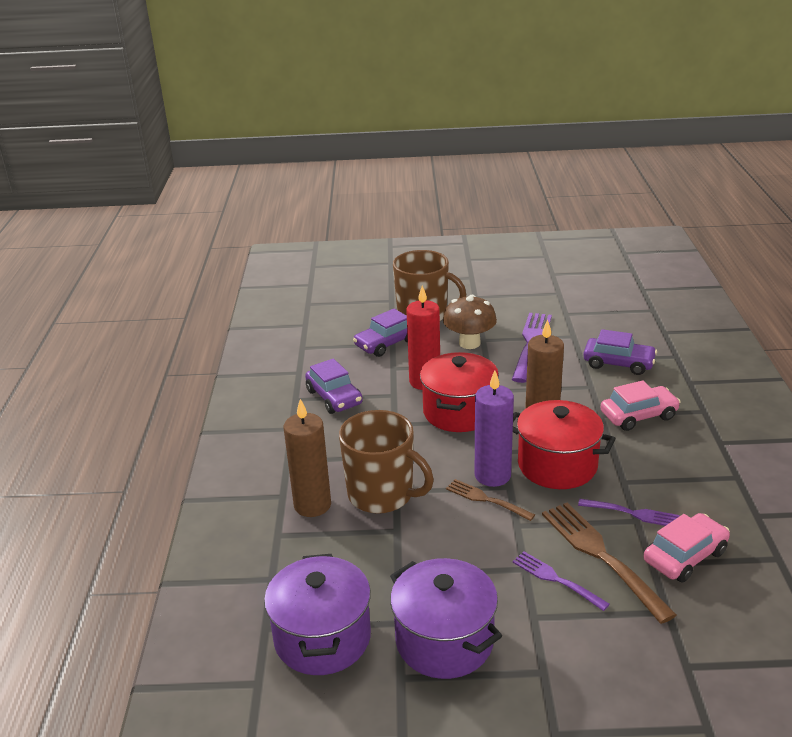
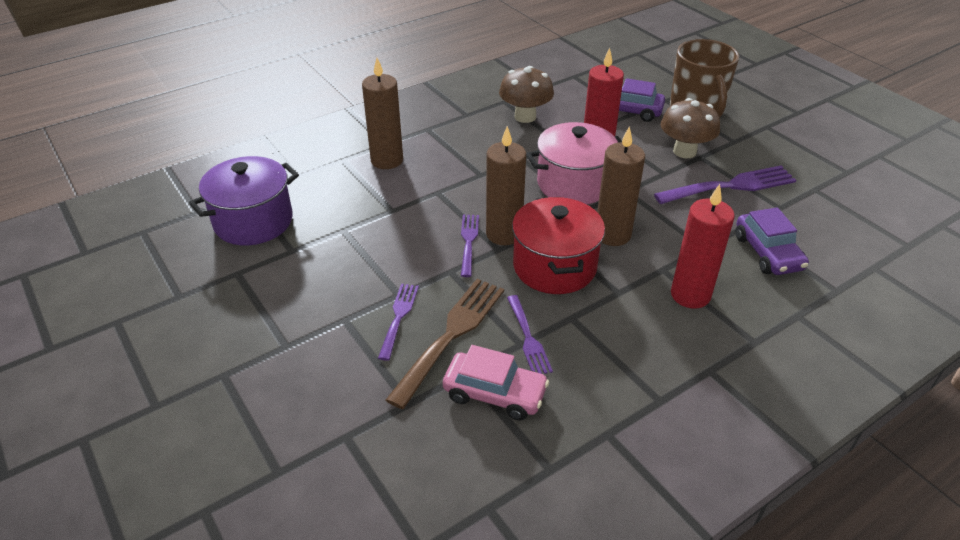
camera: 55 degrees right, 10 degrees up
(334, 397) = (525, 117): purple car -> brown mushroom
(382, 495) = (427, 187): brown mug -> none
(444, 641) = (286, 280): purple pot -> none
(459, 412) = (574, 184): red pot -> pink pot
(487, 499) = (469, 242): brown fork -> purple fork
(492, 475) = (504, 234): purple candle -> brown candle
(638, 415) = (690, 295): pink car -> red candle

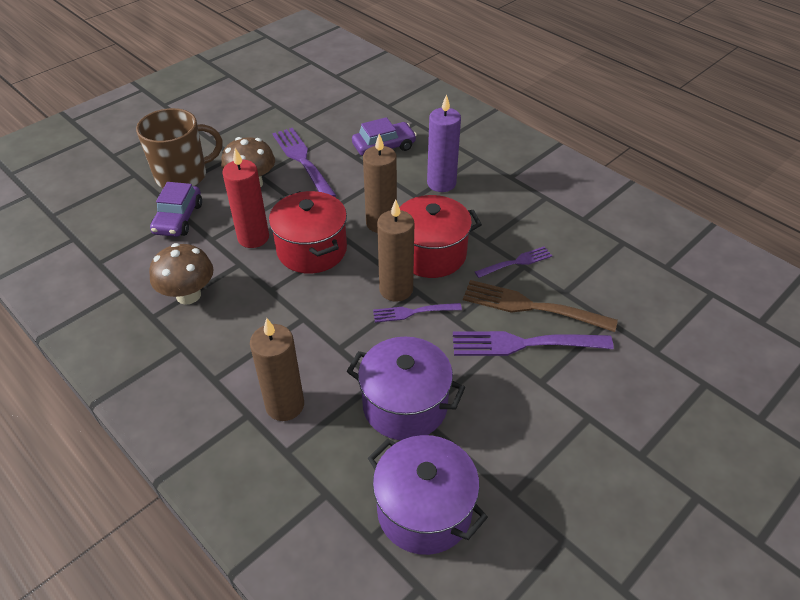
camera: 100 degrees left, 5 degrees up
(357, 223) = (405, 405): none -> purple pot
(399, 318) = (525, 343): purple fork -> purple fork, size x1.73
(495, 393) = (577, 274): pink car -> none
(574, 184) = (312, 250): pink pot -> red pot
(690, 295) = (441, 183): red candle -> purple candle

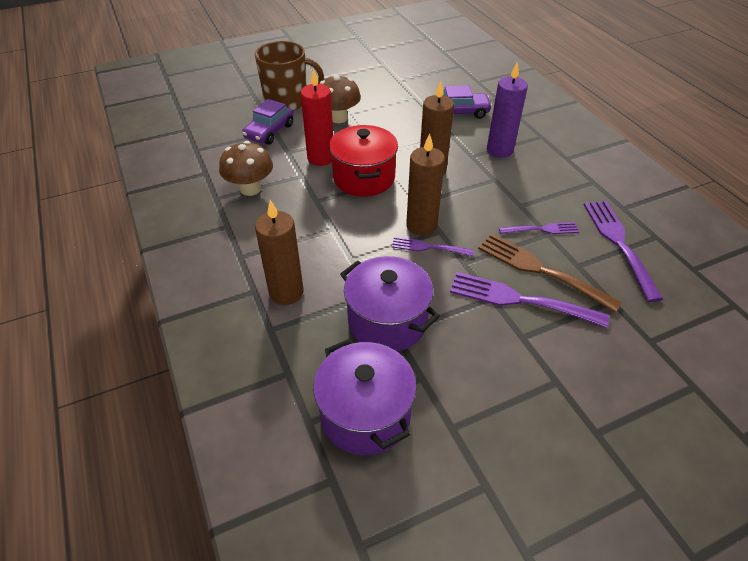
camera: 20 degrees right, 0 degrees up
(303, 161) = (388, 109): purple fork -> purple fork (619, 244)
(431, 254) = (465, 204): red pot -> none

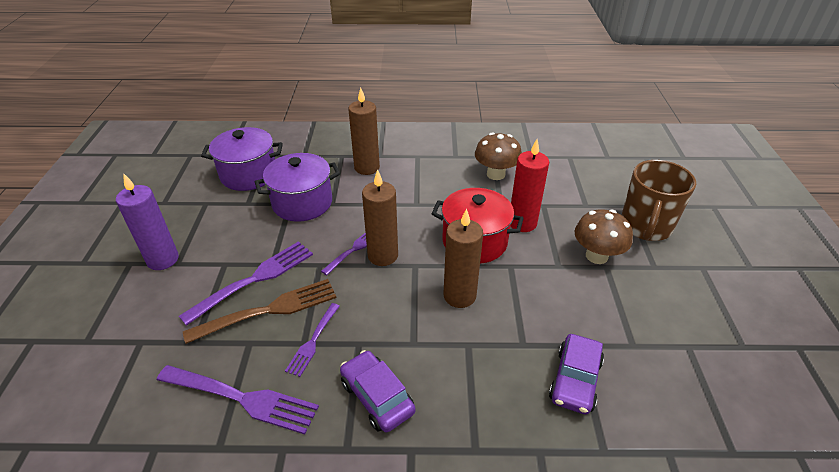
camera: 115 degrees right, 5 degrees down
(269, 131) = (585, 202): purple car -> purple car (377, 397)
(499, 150) = (466, 378): purple candle -> purple candle (163, 259)

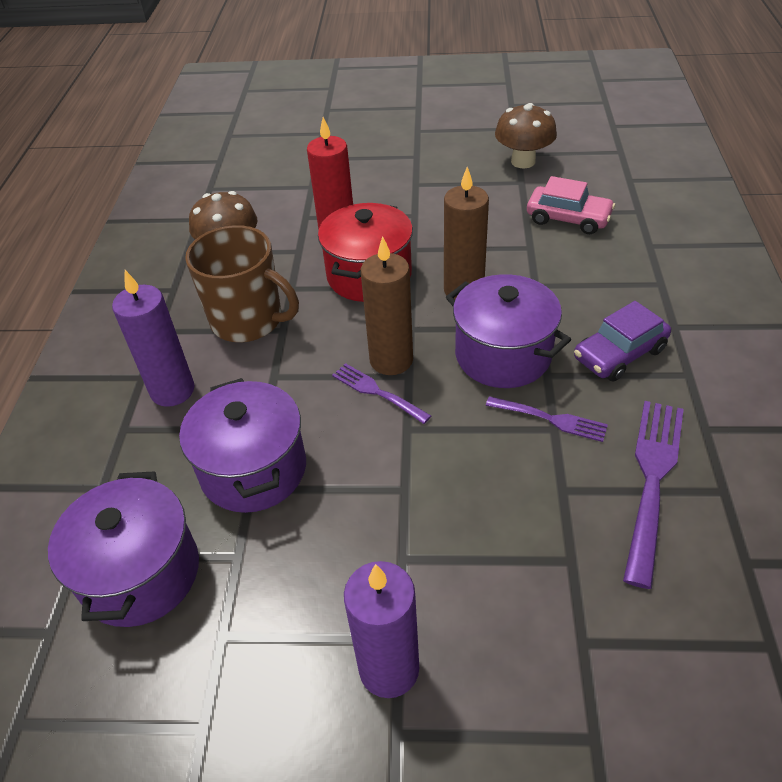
camera: 85 degrees left, 5 degrees up
(254, 280) = (441, 507): purple fork -> none
(268, 311) = (503, 477): brown fork -> none
(367, 168) = (172, 390): brown candle -> purple candle
(383, 317) = (503, 355): none -> purple pot
(575, 380) = (568, 218): purple car -> pink car
(596, 256) = (399, 188): brown mushroom -> brown mushroom (523, 161)
(645, 226) = (354, 152): brown mug -> brown mug (248, 321)

